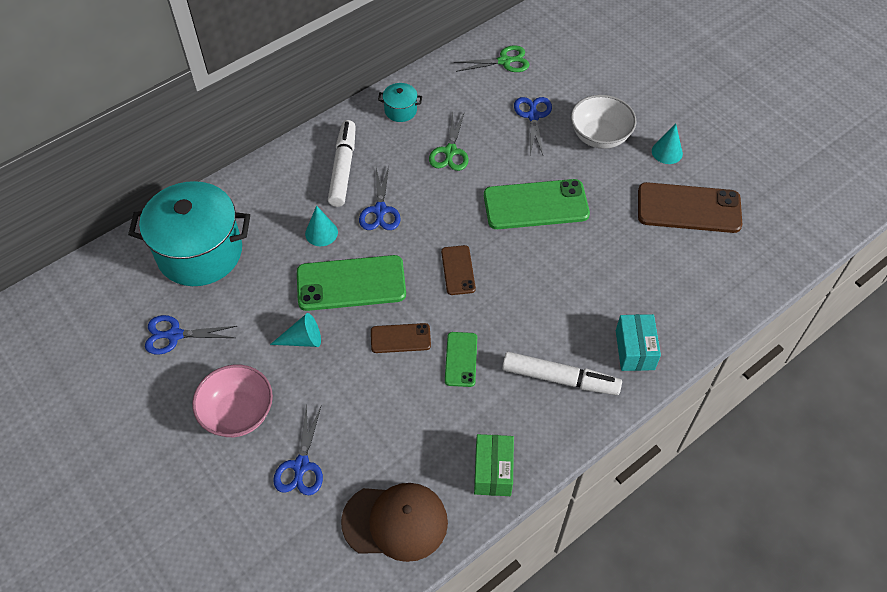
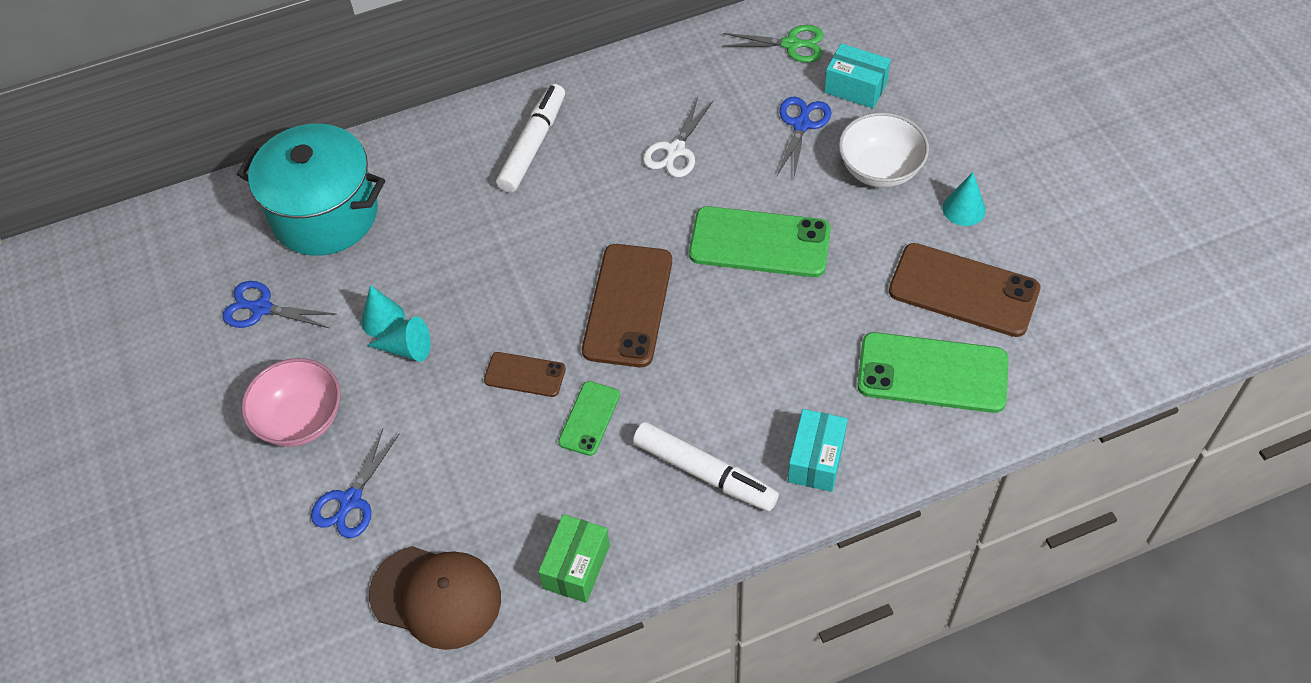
camera: 20 degrees right, 0 degrees up
(321, 233) = (477, 221): turquoise cone -> turquoise cone (383, 319)
(351, 283) = (490, 292): green phone -> green phone (932, 373)
(380, 211) = (559, 208): blue scissors -> none
(400, 110) = (632, 84): turquoise pot -> none
(450, 152) = (675, 151): green scissors -> white scissors
(458, 270) = (628, 305): brown phone -> brown phone, size x1.87
(561, 83) = (855, 88): none -> turquoise box

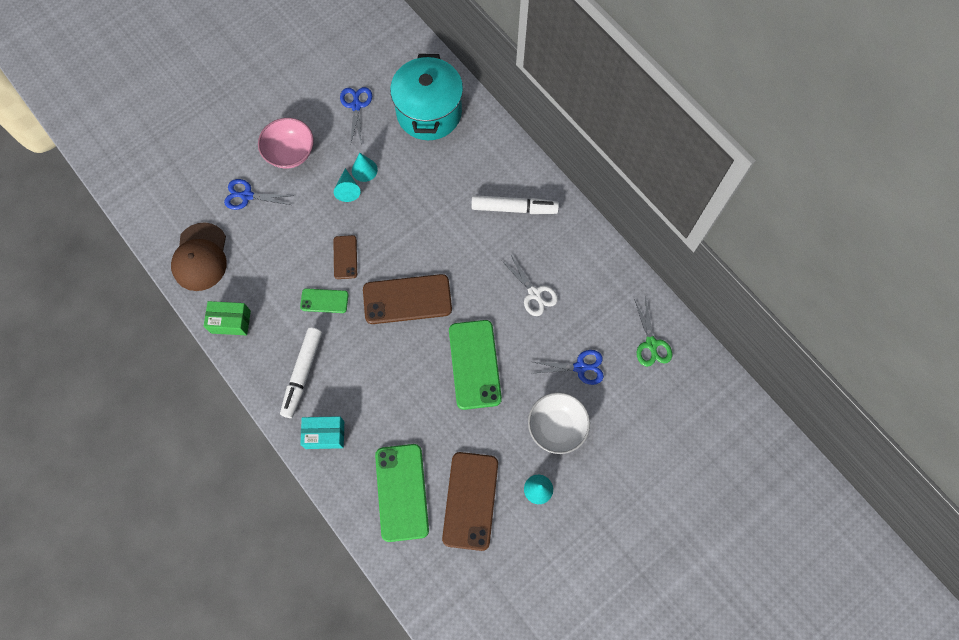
camera: 70 degrees right, 15 degrees up
(675, 151) = (534, 294): white scissors -> white scissors turned 135 degrees counterclockwise
(855, 88) = (624, 395): turquoise box -> none

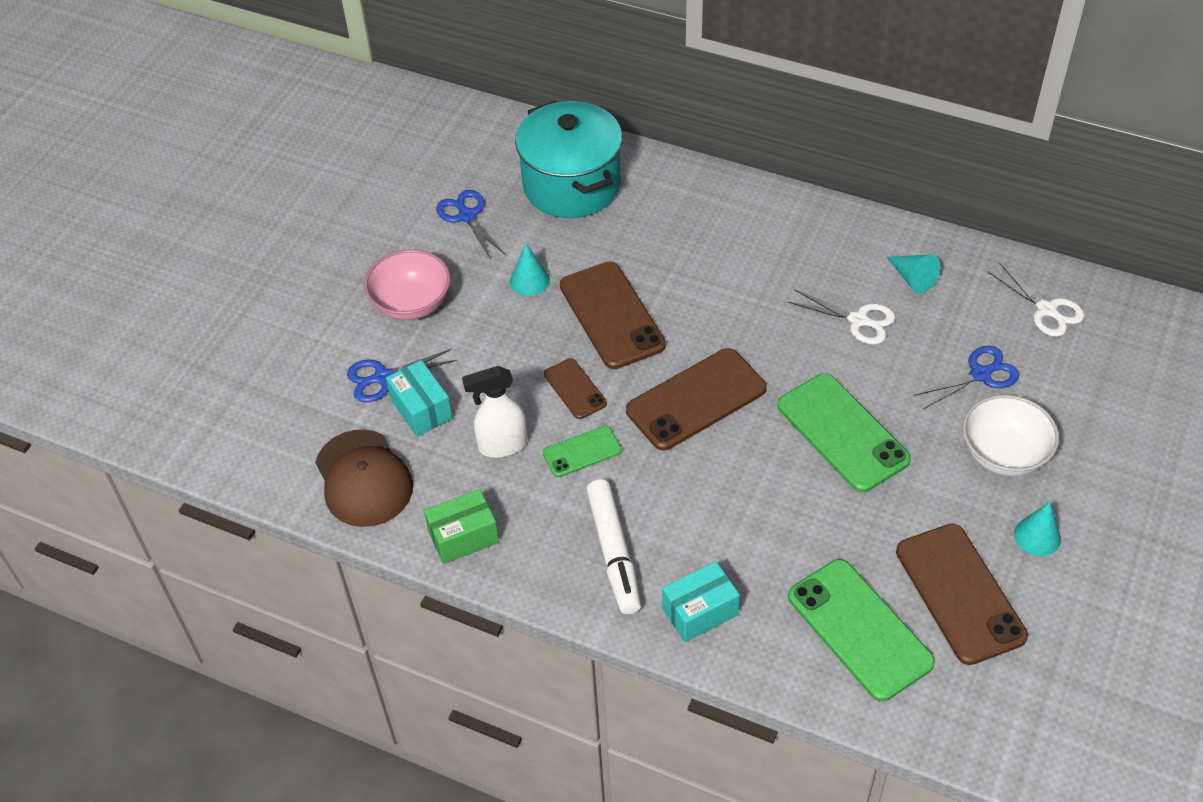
camera: 25 degrees left, 20 degrees down
(255, 227) = (421, 409): none -> turquoise box
(284, 274) = (502, 445): none -> white spray bottle
(348, 189) = (522, 311): turquoise cone -> turquoise cone (913, 278)
(395, 217) = (611, 315): none -> brown phone
(514, 208) = (760, 240): white marker -> none
(651, 344) = (1047, 310): green scissors -> white scissors

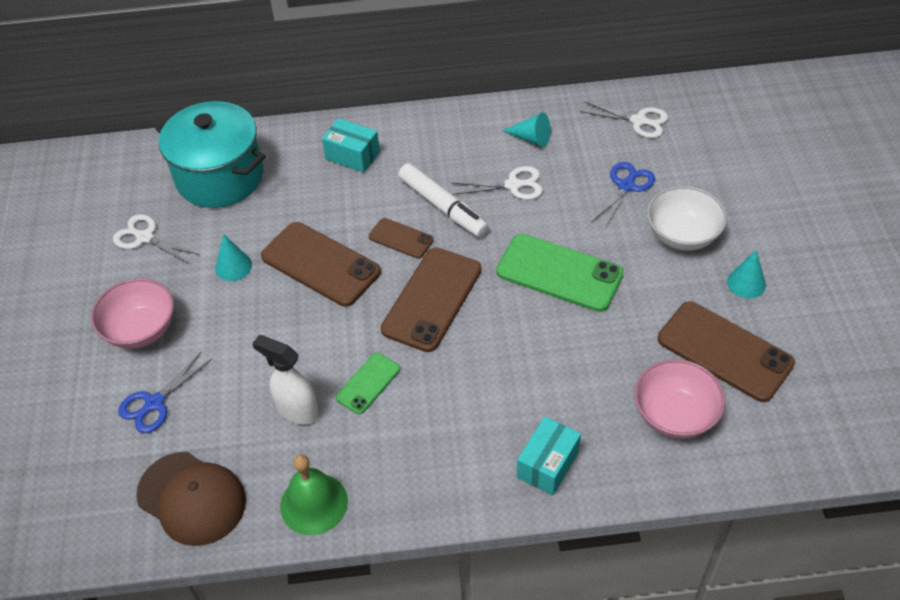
camera: 30 degrees left, 0 degrees up
(421, 409) = (206, 414): turquoise box -> turquoise box (352, 156)
(463, 537) = (314, 503): green box -> green bell
(467, 216) = (145, 237): blue scissors -> white scissors
(502, 445) = (297, 410): white spray bottle -> white spray bottle turned 75 degrees clockwise
(575, 389) = (328, 336): brown phone -> brown phone (401, 238)
(614, 552) = (448, 452): white marker -> white marker (443, 207)
(860, 629) = (674, 415): green phone -> pink bowl

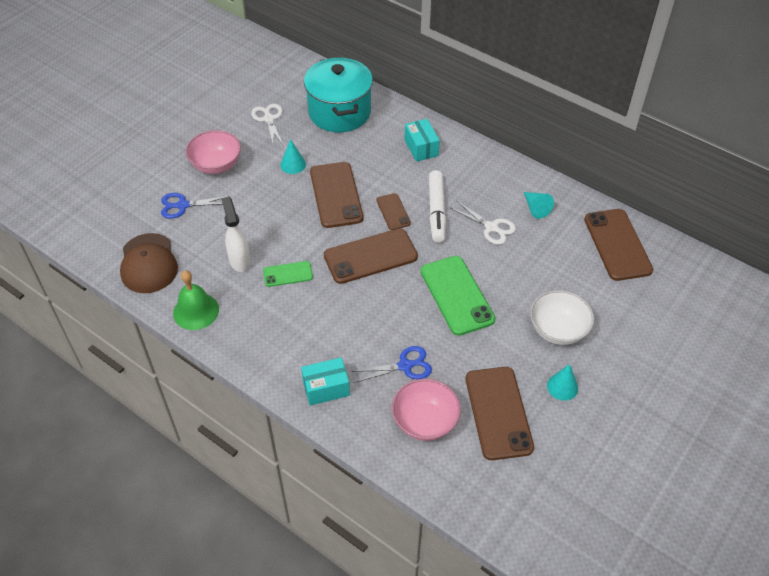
camera: 40 degrees right, 0 degrees up
(626, 186) = (560, 276): blue scissors -> blue scissors (405, 366)
(639, 121) = (617, 244): white scissors -> brown phone

